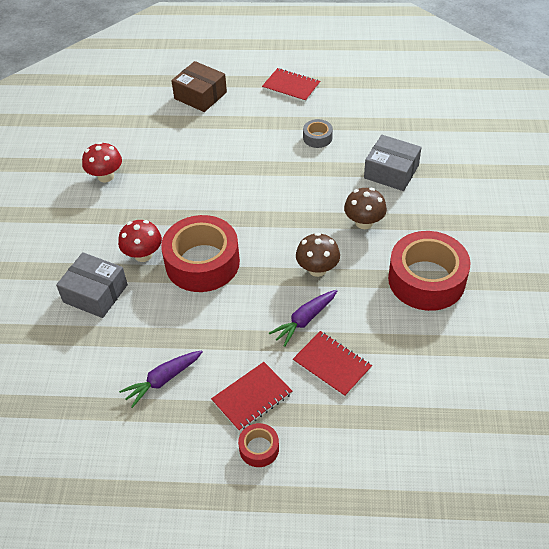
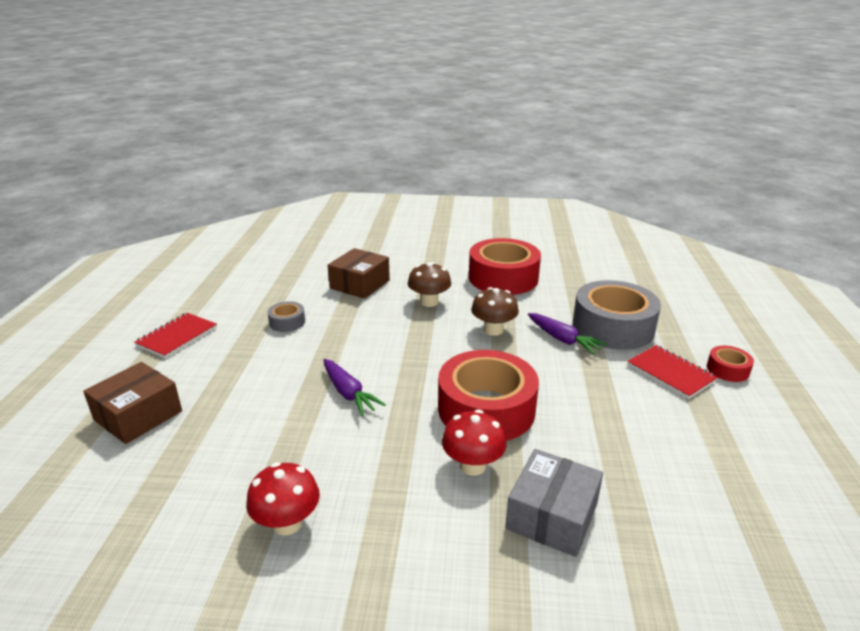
camera: 90 degrees left, 20 degrees down
(162, 380) = (677, 438): purple carrot -> purple carrot (349, 393)
(332, 365) = (613, 327): red notebook -> grey tape
(391, 172) = (360, 284): grey box -> brown box

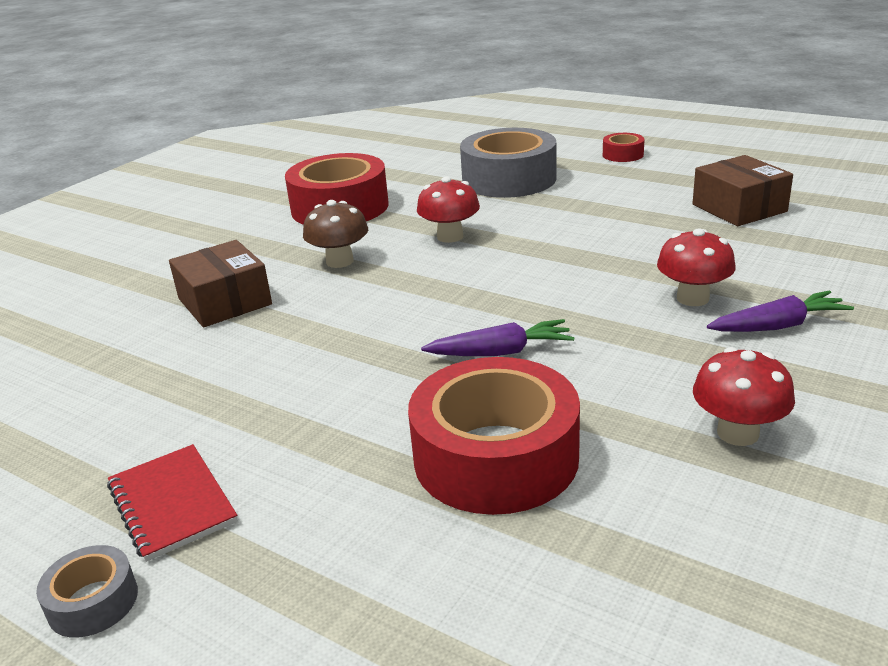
camera: 60 degrees left, 0 degrees up
(138, 415) = (398, 565): brown box -> brown box (739, 208)
(287, 322) = (261, 378): grey tape -> grey tape (93, 602)
(486, 409) = (601, 272): red tape -> red tape (496, 457)
(493, 330) = (450, 236): brown mushroom -> red mushroom
(552, 516) = (785, 275): grey box -> none
(563, 340) = (508, 206): purple carrot -> purple carrot (778, 326)
(670, 373) = (609, 176): red notebook -> none

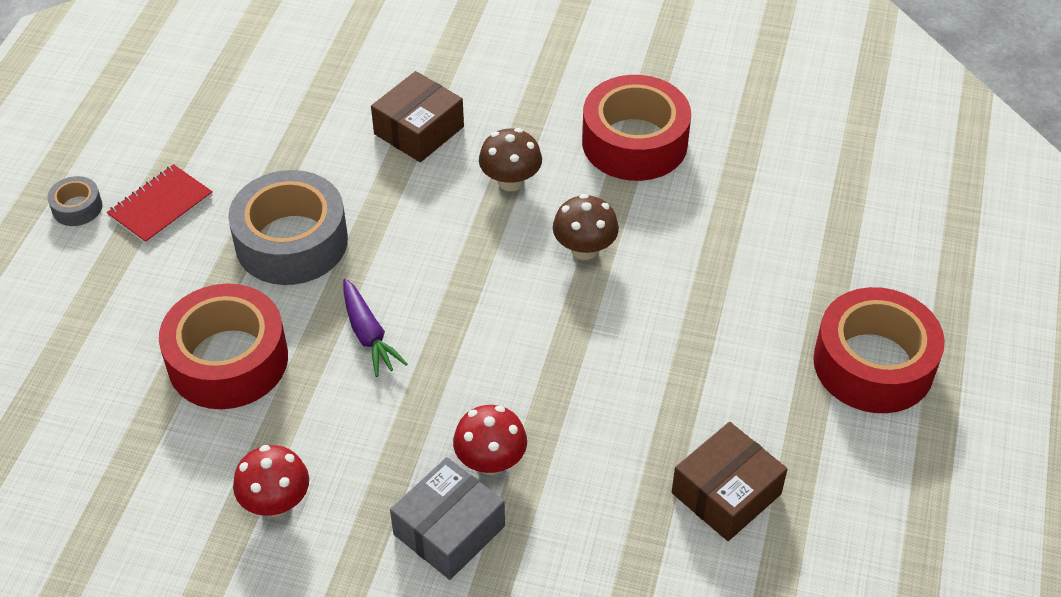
camera: 70 degrees right, 20 degrees up
(450, 236) = (584, 249): red mushroom -> brown mushroom
(509, 179) = (754, 265): grey tape -> grey tape (291, 242)
(623, 155) = (873, 364): red tape -> red tape, size x2.23
(778, 326) = (449, 530): purple carrot -> grey box

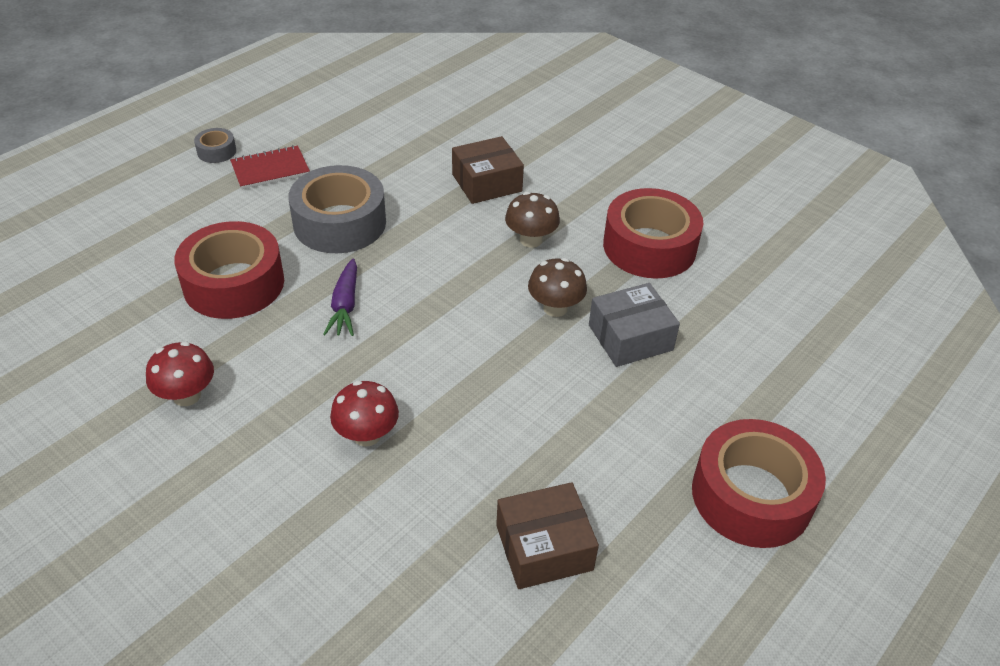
camera: 25 degrees right, 5 degrees down
(449, 530) = (295, 473): grey box -> grey box (630, 337)

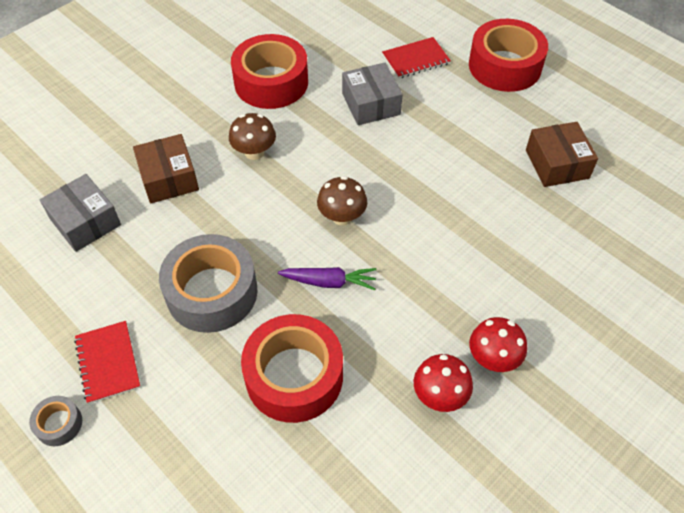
camera: 85 degrees left, 10 degrees up
(367, 435) = (473, 261): red mushroom -> red mushroom (493, 358)
(428, 138) = (85, 222): none -> grey box
(555, 308) = (338, 143): brown mushroom -> brown mushroom (342, 217)
(733, 385) = (415, 59): none -> red notebook

